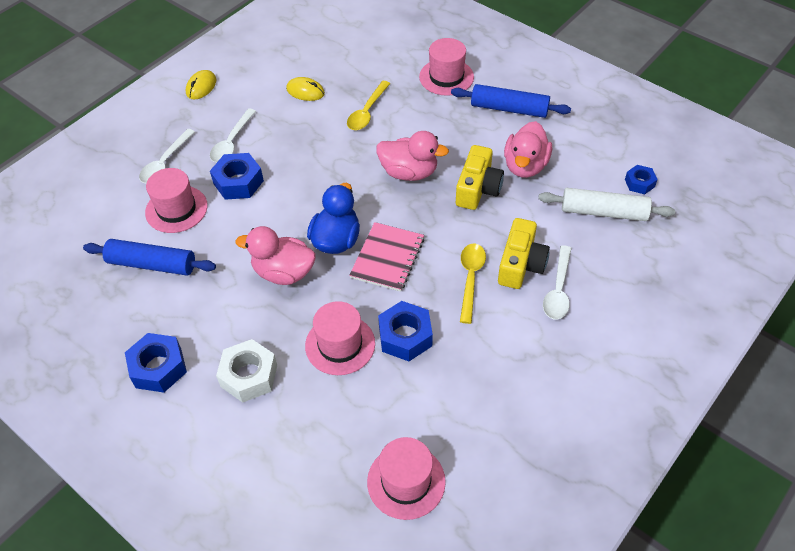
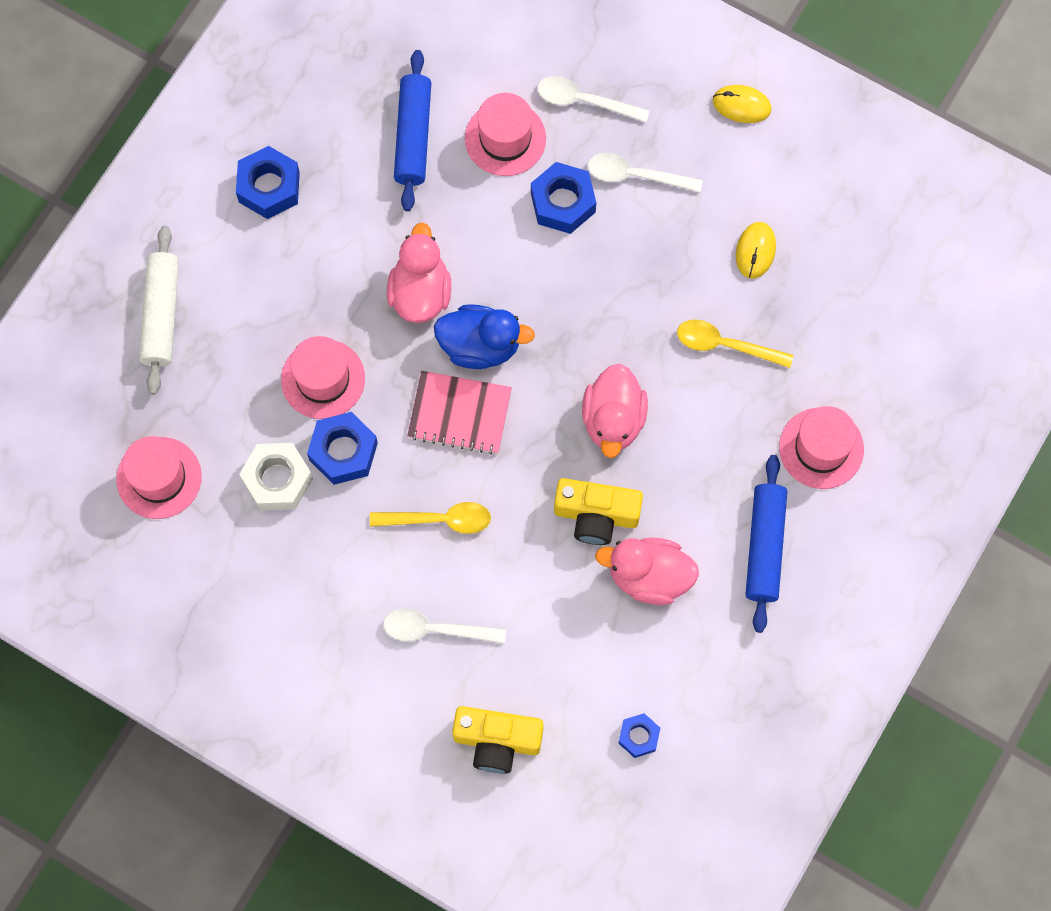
camera: 80 degrees right, 20 degrees up
(249, 376) = (269, 287): white nut -> white nut (277, 480)
(521, 264) = (471, 581): yellow camera -> yellow camera (497, 741)
(603, 212) = (577, 686): white rolling pin -> white rolling pin (161, 314)

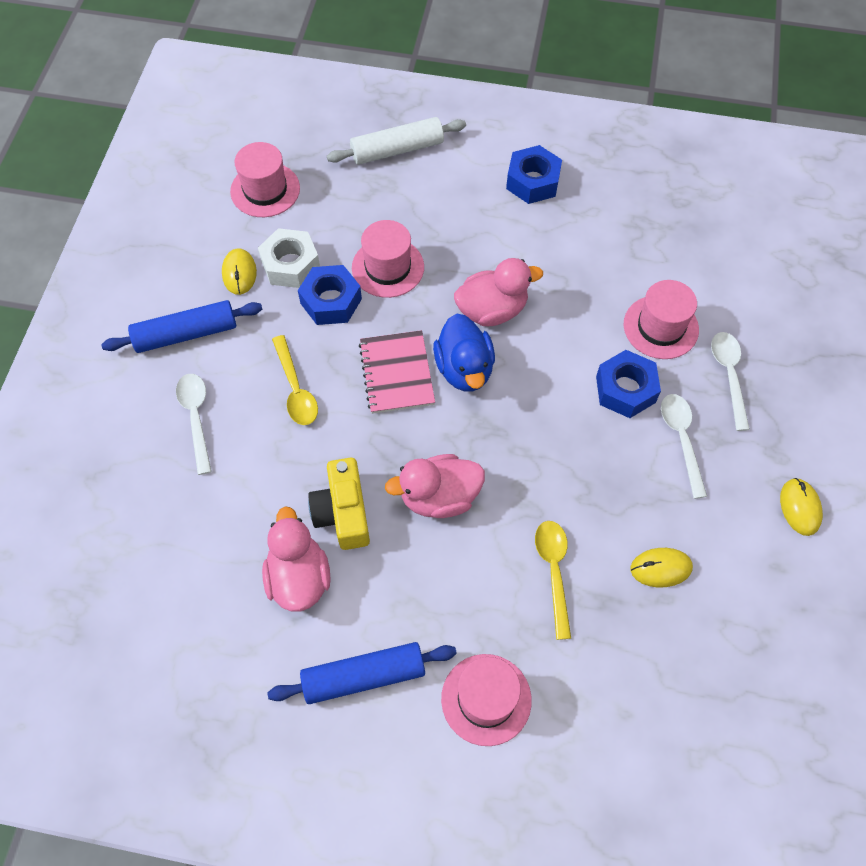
camera: 70 degrees right, 10 degrees down
(266, 538) = (239, 273): none -> yellow mouse
(413, 136) = (627, 261): blue rolling pin -> blue rolling pin (186, 334)
(497, 741) = (107, 499): yellow camera -> none
(639, 736) = (139, 620): blue nut -> none

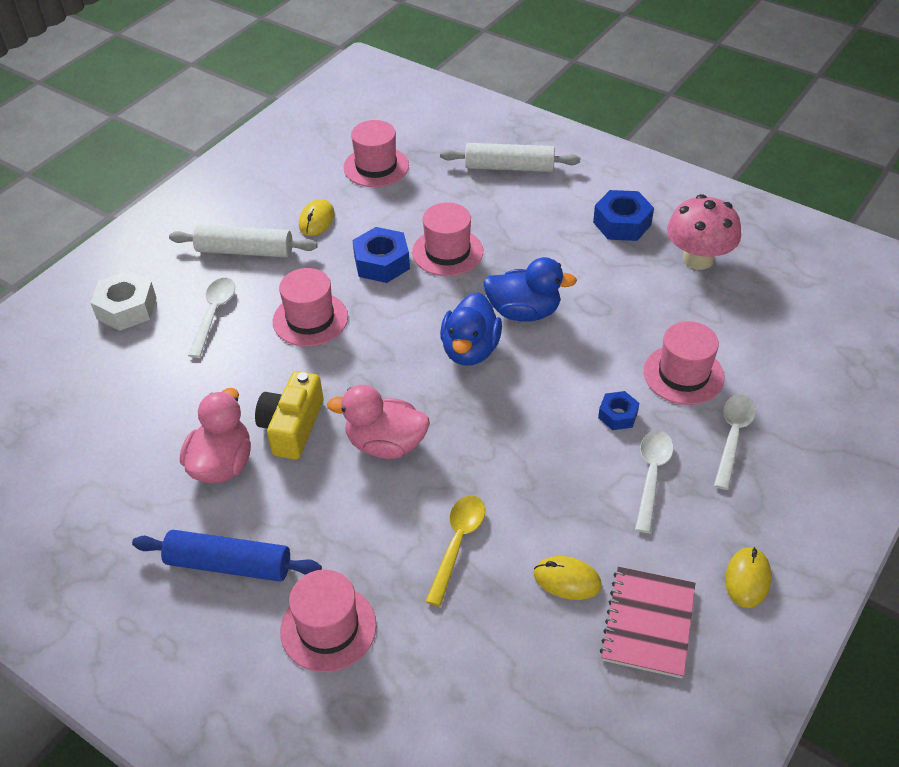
camera: 25 degrees right, 15 degrees down
(186, 334) = (245, 251): blue rolling pin -> white rolling pin
(290, 265) = (363, 226): white nut -> white nut (126, 308)
(296, 389) = (310, 319): yellow spoon -> pink hat
(396, 373) = (406, 334): pink notebook -> pink notebook (648, 623)
(492, 310) = (524, 312): pink duck -> blue duck
(617, 199) = (698, 259): none -> pink mushroom
(625, 389) = (618, 415): blue nut -> blue nut, size x0.60

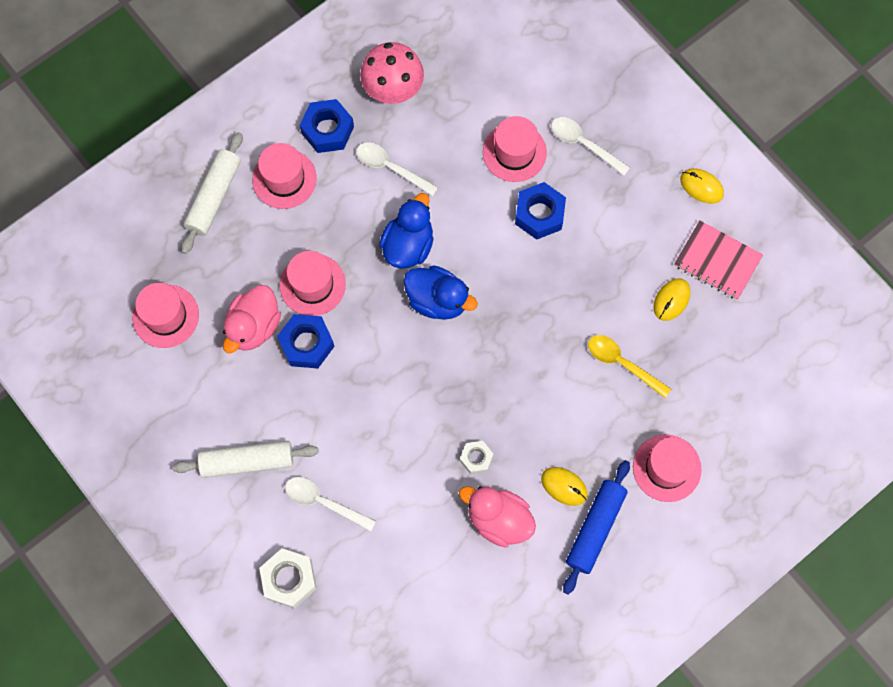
camera: 75 degrees left, 25 degrees up
(245, 251) = (247, 462): white rolling pin -> white rolling pin turned 60 degrees clockwise
(292, 426) = (476, 458): yellow camera -> white nut
(310, 319) = (358, 420): pink hat -> pink hat (284, 179)
(316, 220) = (226, 388): yellow mouse -> yellow mouse (564, 486)
(385, 444) = (516, 391): pink duck -> pink duck (254, 327)
(618, 415) = (539, 214): blue nut -> blue nut, size x1.68
(652, 475) = (601, 212): white spoon -> white spoon (390, 167)

